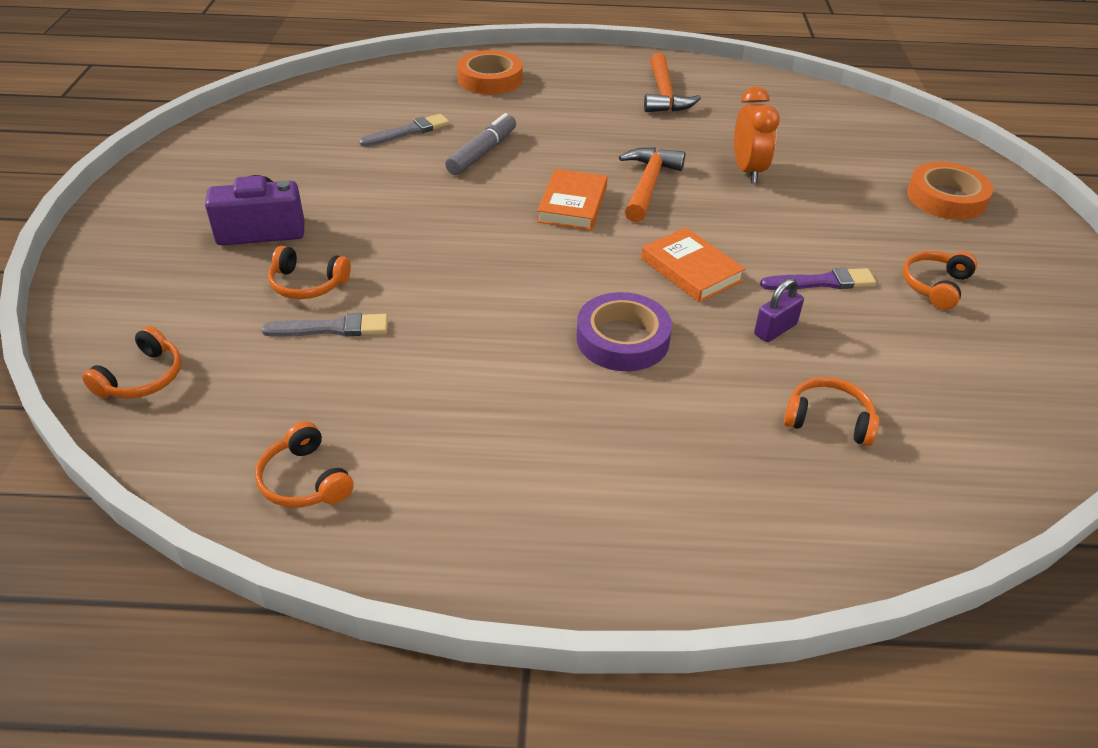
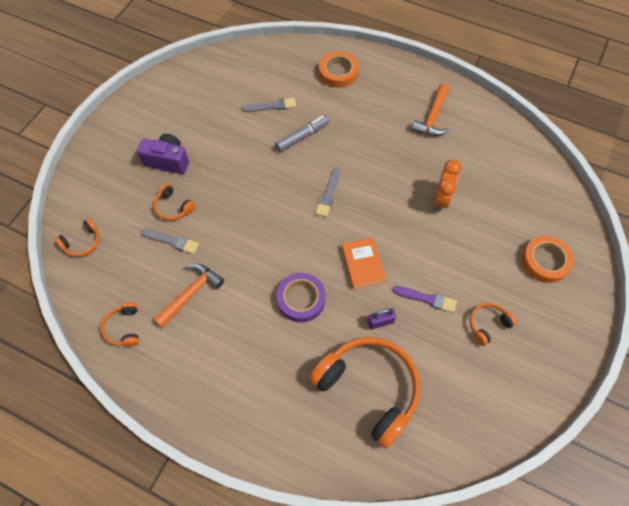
camera: 25 degrees right, 20 degrees up
(572, 204) = (328, 194): orange book -> grey brush
(648, 184) = (378, 192): orange hammer -> orange hammer (191, 293)
(828, 420) = (369, 389): orange headphones -> orange headphones, size x2.25

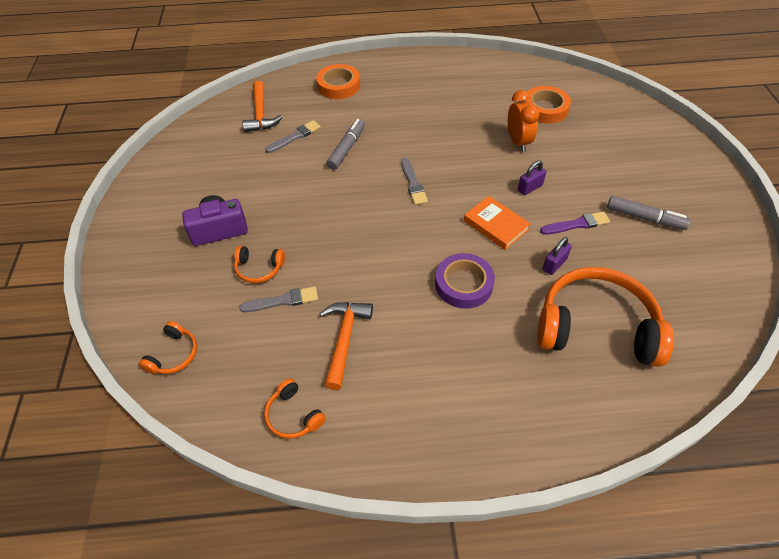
camera: 30 degrees left, 10 degrees down
(416, 246) = (530, 188): none -> purple padlock
(432, 117) = (454, 85): orange hammer -> orange hammer (261, 114)
(487, 324) = (645, 218): orange headphones -> grey marker
(545, 261) = (643, 148): orange tape -> orange tape (545, 109)

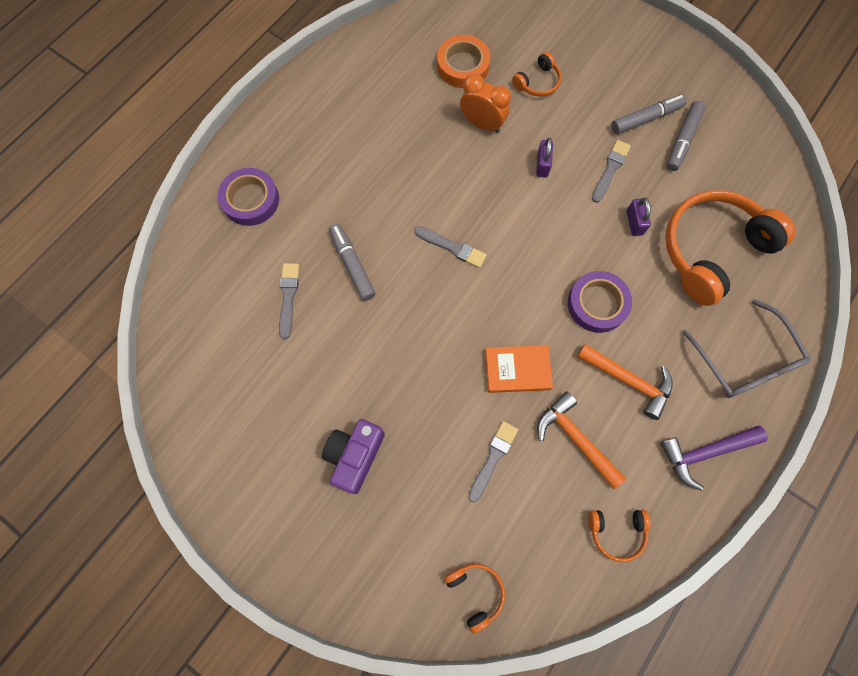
camera: 50 degrees left, 20 degrees up
(259, 269) = (438, 453): orange headphones -> orange headphones (538, 82)
(261, 114) = (219, 303): orange hammer -> orange hammer (629, 381)
(338, 86) = (250, 200): orange tape -> purple tape
(418, 436) = (704, 453): none -> purple hammer
(495, 225) = (559, 227): orange book -> orange book (517, 370)
(529, 413) = (744, 360): none -> grey glasses
(576, 224) = (610, 170): purple brush -> grey brush
(659, 249) = (682, 140): none -> grey marker

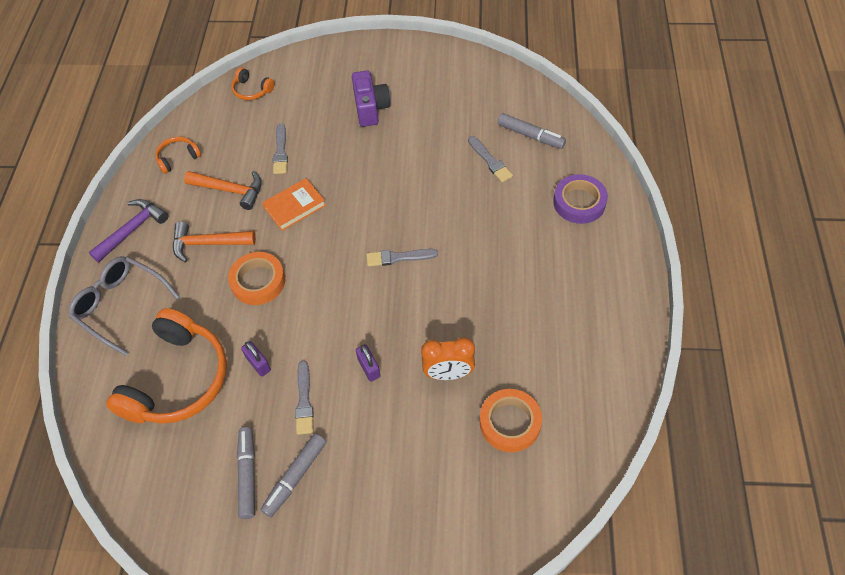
camera: 150 degrees right, 15 degrees down
(352, 264) = (464, 204): grey marker -> grey marker (530, 136)
(538, 82) = (425, 451): orange headphones -> none
(597, 304) = (258, 281): purple tape -> orange tape

